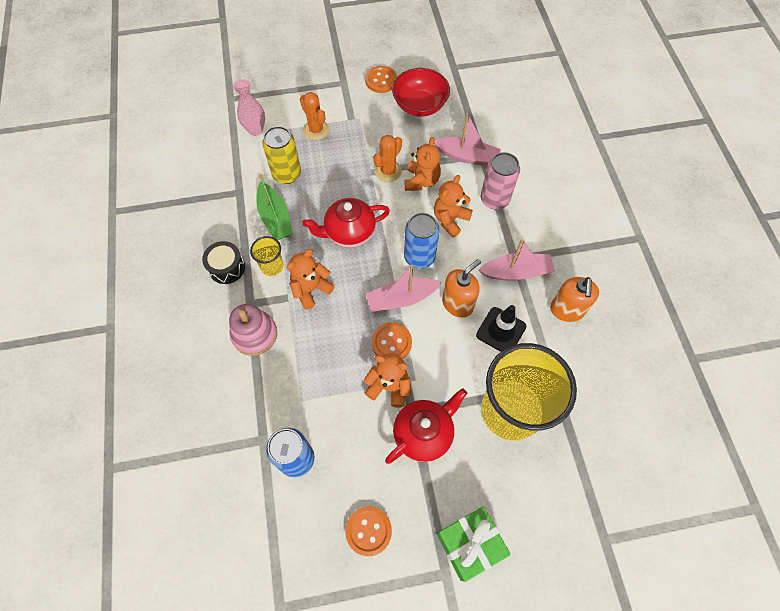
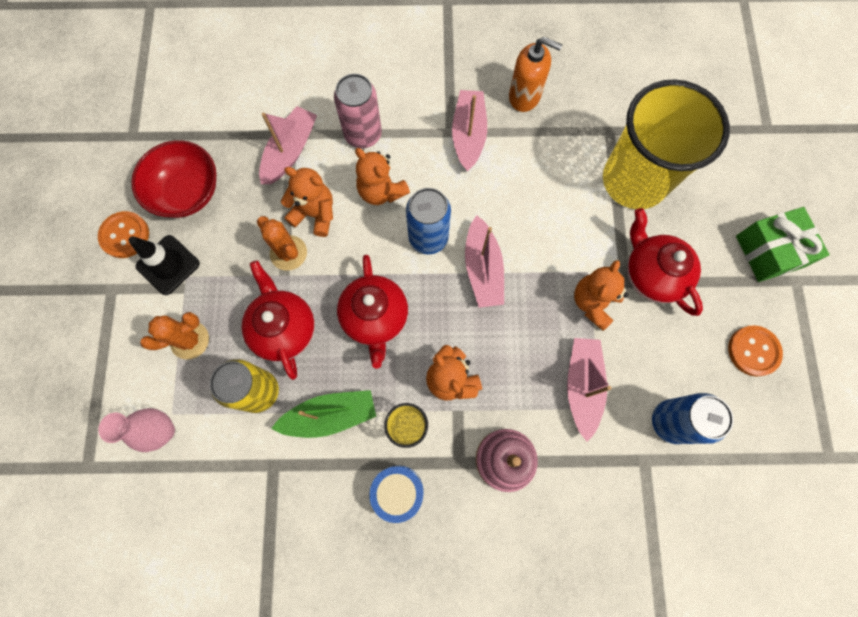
camera: 80 degrees left, 10 degrees up
(227, 267) = (398, 491): black drum -> blue drum
(317, 384) = (582, 386): none -> pink boat
(332, 179) = (284, 329): none -> red teapot
(391, 342) = (539, 290): orange button -> none
(457, 303) = (499, 207): orange soap dispenser -> none
(501, 331) = (540, 168): black traffic cone -> black traffic cone (168, 265)

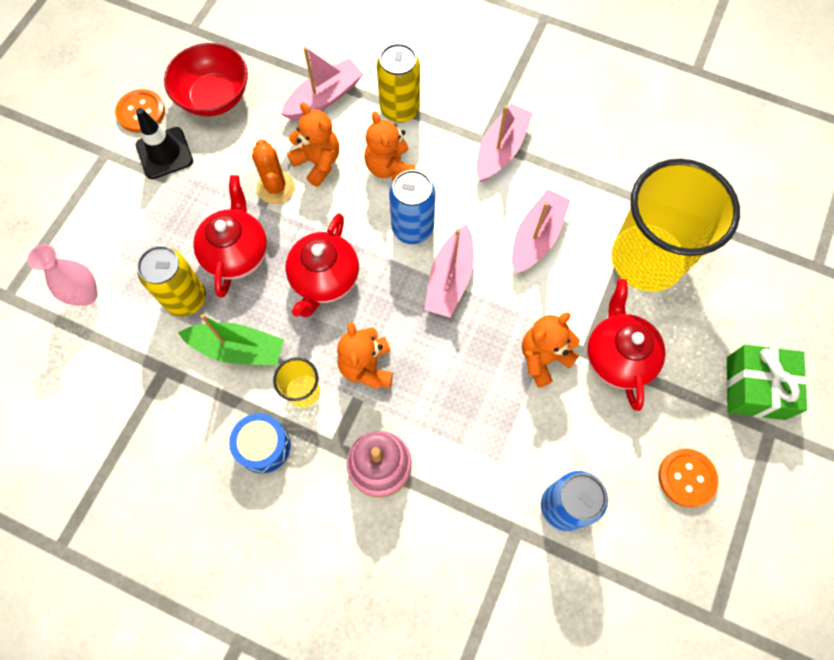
camera: 25 degrees right, 5 degrees down
(190, 340) = (149, 227): orange cactus -> none
(363, 134) = (399, 109): pink can -> yellow can
(524, 96) = (575, 135): orange soap dispenser -> none
(582, 386) = (491, 431): pink boat -> pink boat (536, 237)

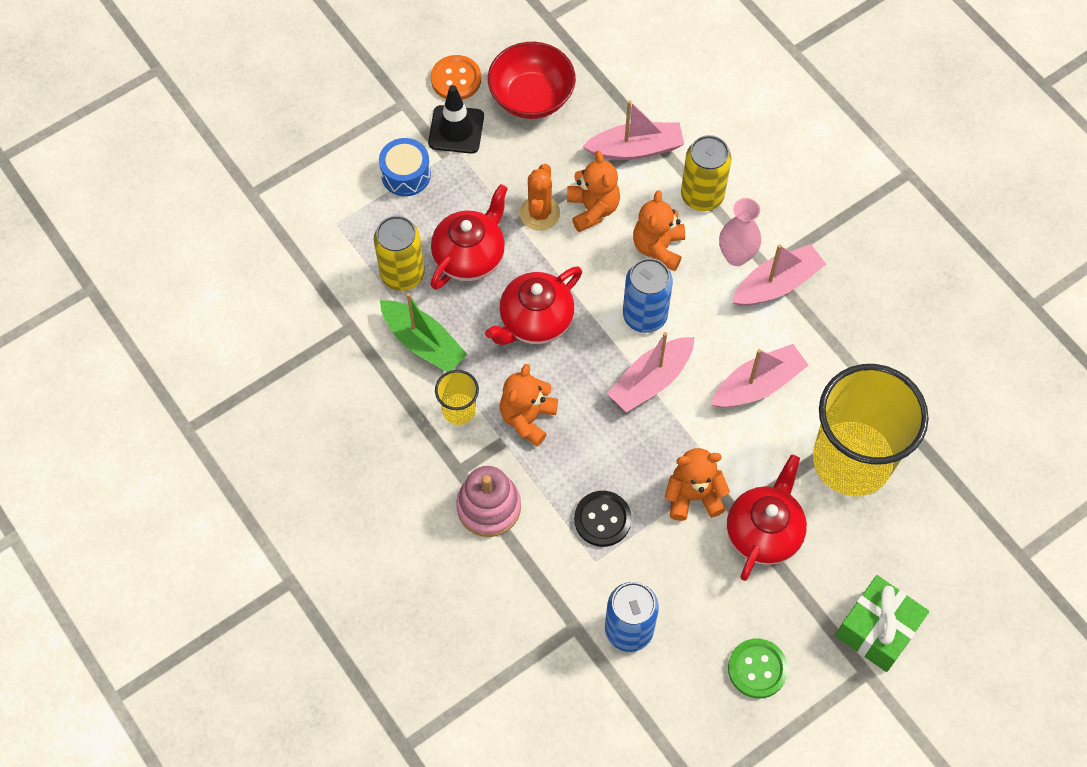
camera: 30 degrees right, 5 degrees down
(86, 295) = (318, 227): pink vase -> pink vase (736, 256)
(263, 446) = (398, 437): blue drum -> blue drum (406, 175)
(482, 420) = (602, 519): none -> black button
(686, 478) = (757, 669): orange button -> green button

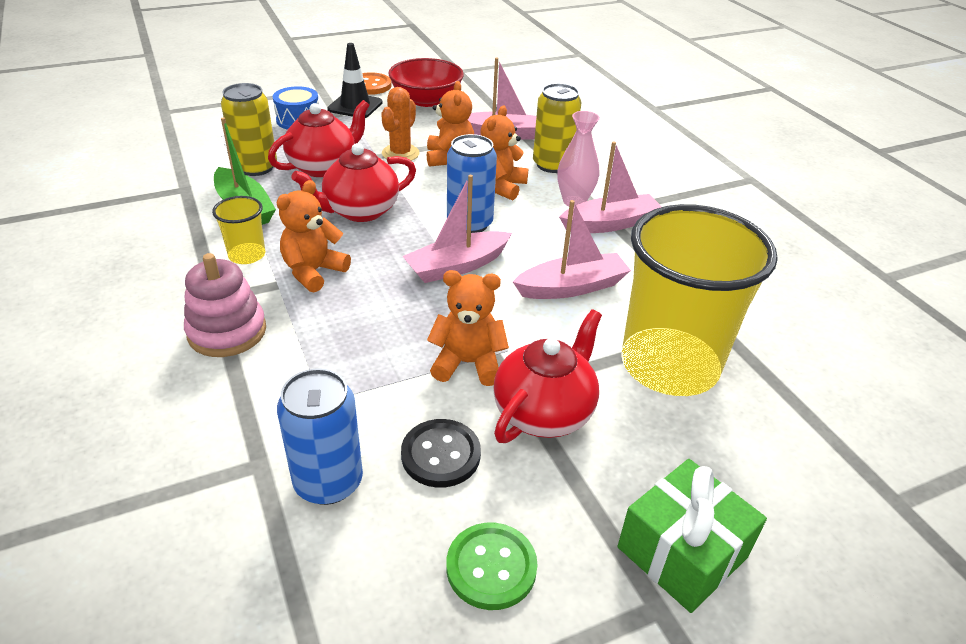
camera: 10 degrees right, 25 degrees down
(602, 519) = (350, 365): black button -> black button (441, 455)

